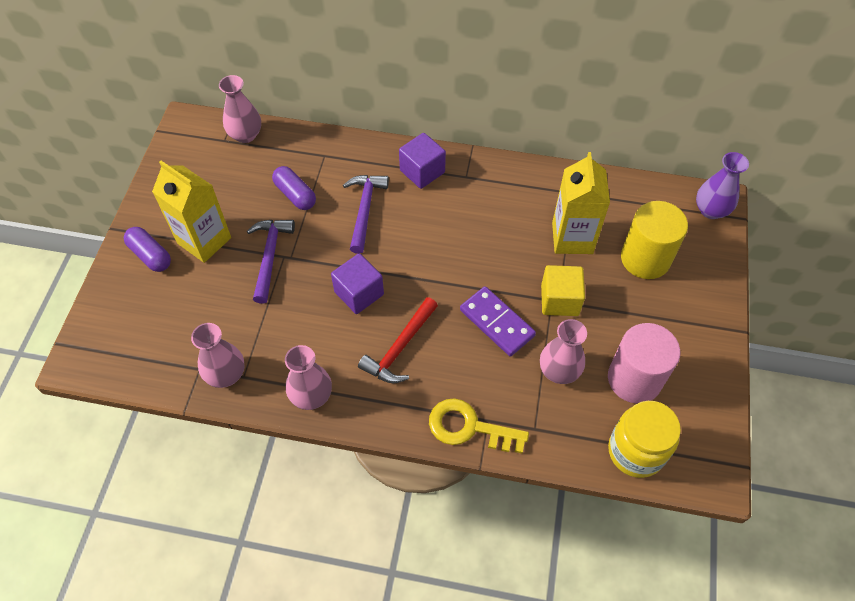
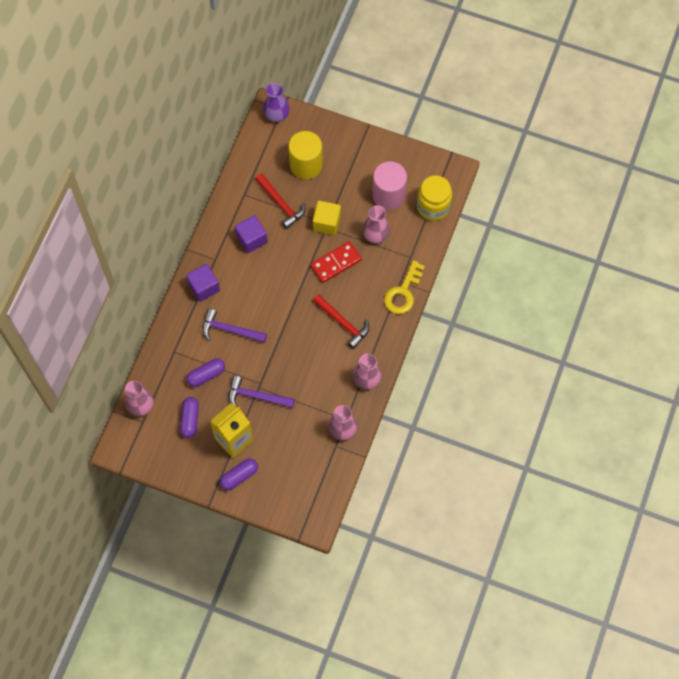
camera: 80 degrees left, 10 degrees up
(230, 188) = (190, 419): none -> purple capsule
(359, 293) = (297, 342): purple cube -> purple cube (251, 239)
(496, 323) = (336, 263): purple domino -> red domino
(572, 238) = (281, 204): yellow carton -> red hammer

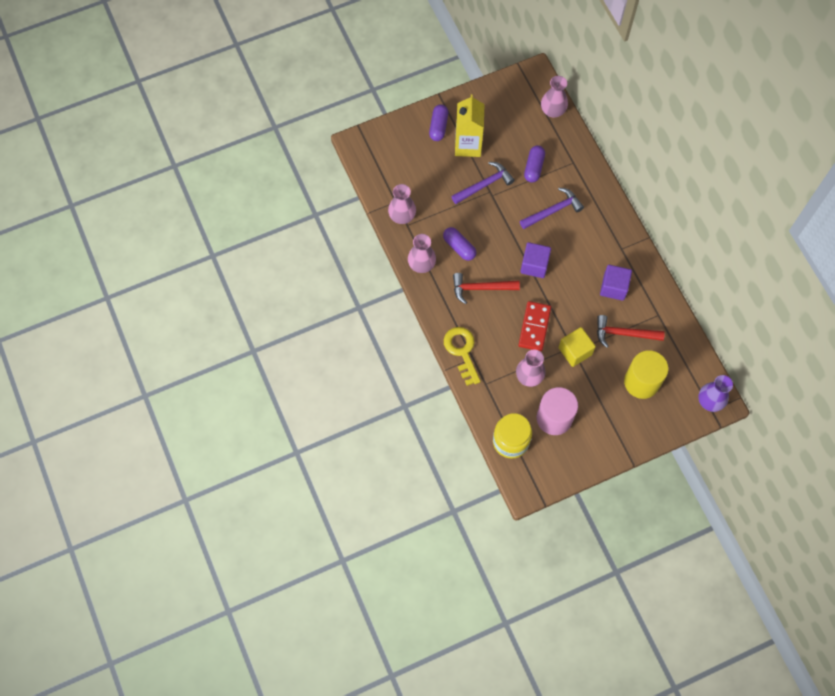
camera: 135 degrees right, 0 degrees up
(190, 419) = (511, 131): purple capsule -> purple capsule (459, 247)
(204, 287) = (605, 222): purple cube -> purple cube (534, 265)

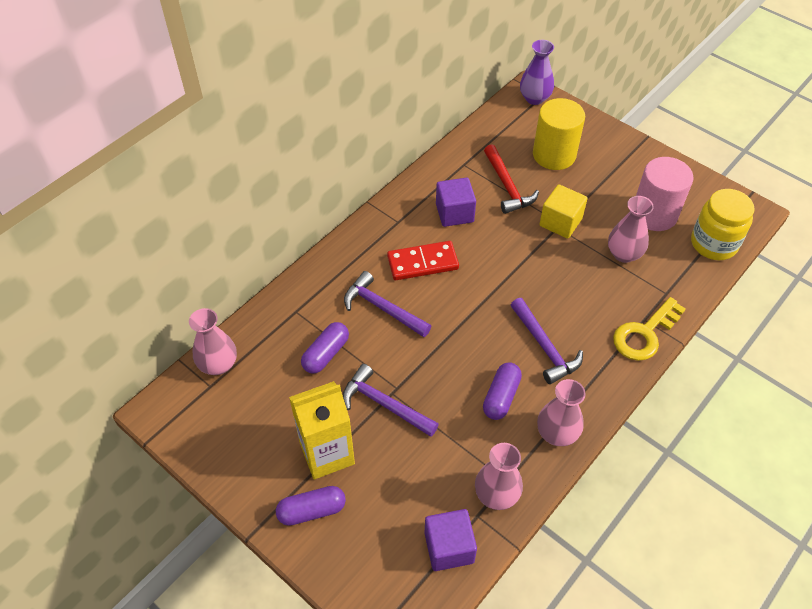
camera: 115 degrees left, 15 degrees down
(481, 288) = (544, 347): red hammer -> purple hammer
(534, 167) = (326, 354): purple capsule -> purple capsule turned 45 degrees counterclockwise
(534, 265) = (474, 300): purple cube -> purple cube (449, 547)
(534, 327) = (558, 271): red domino -> red domino (422, 263)

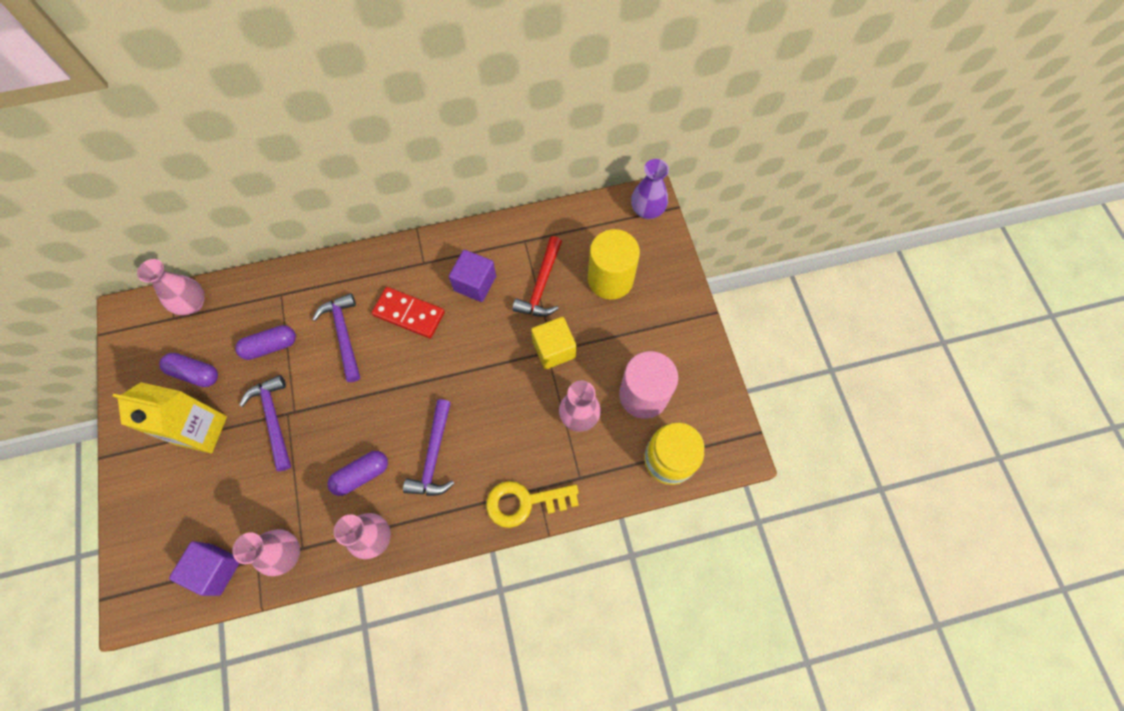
camera: 35 degrees right, 15 degrees up
(312, 510) = (154, 468): purple capsule -> purple capsule (195, 373)

